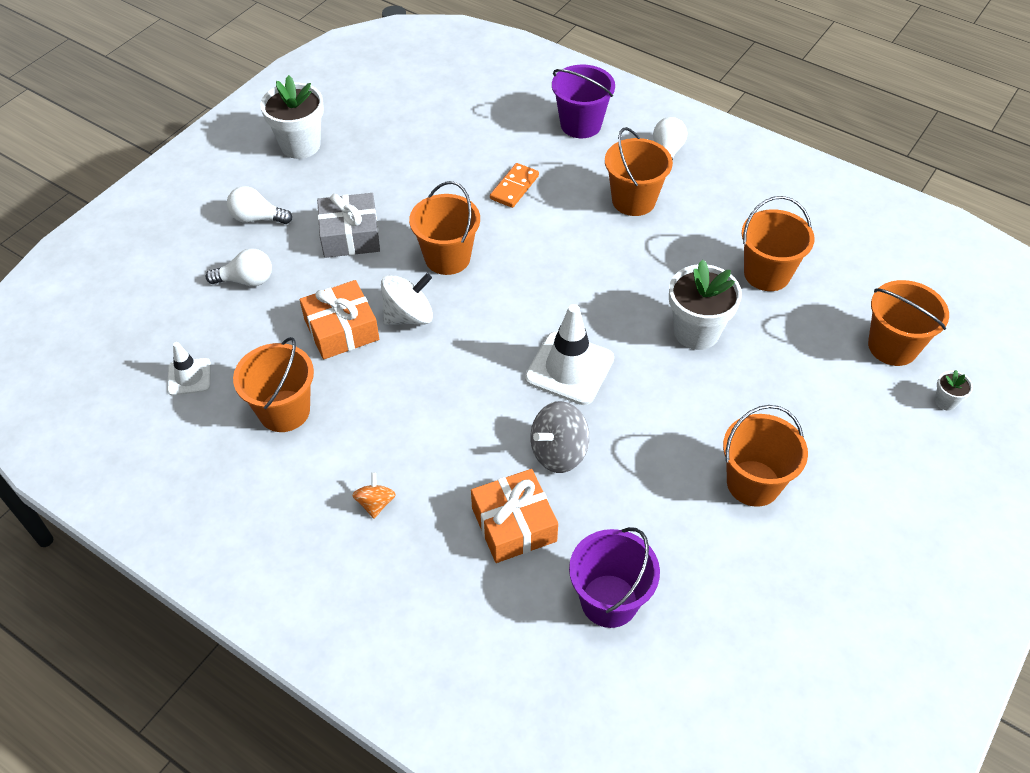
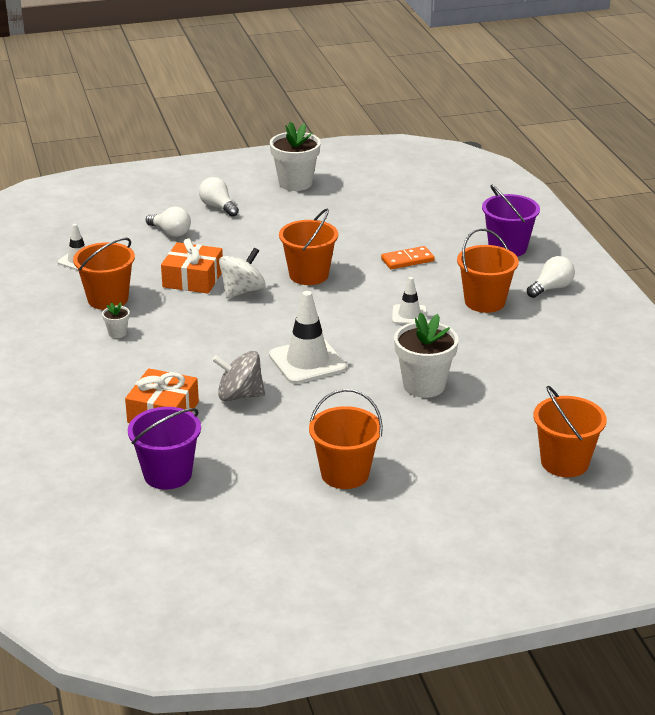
camera: 40 degrees right, 20 degrees down
(350, 235) = (262, 238): grey gift -> none
(375, 503) = (99, 363): orange spinning top -> none
(408, 316) = (242, 291): white spinning top -> white spinning top turned 60 degrees counterclockwise
(591, 254) = (409, 315): none -> white traffic cone
(767, 274) = (526, 381): orange bucket -> none
(945, 401) = (559, 509): white flower pot -> white flower pot (117, 333)

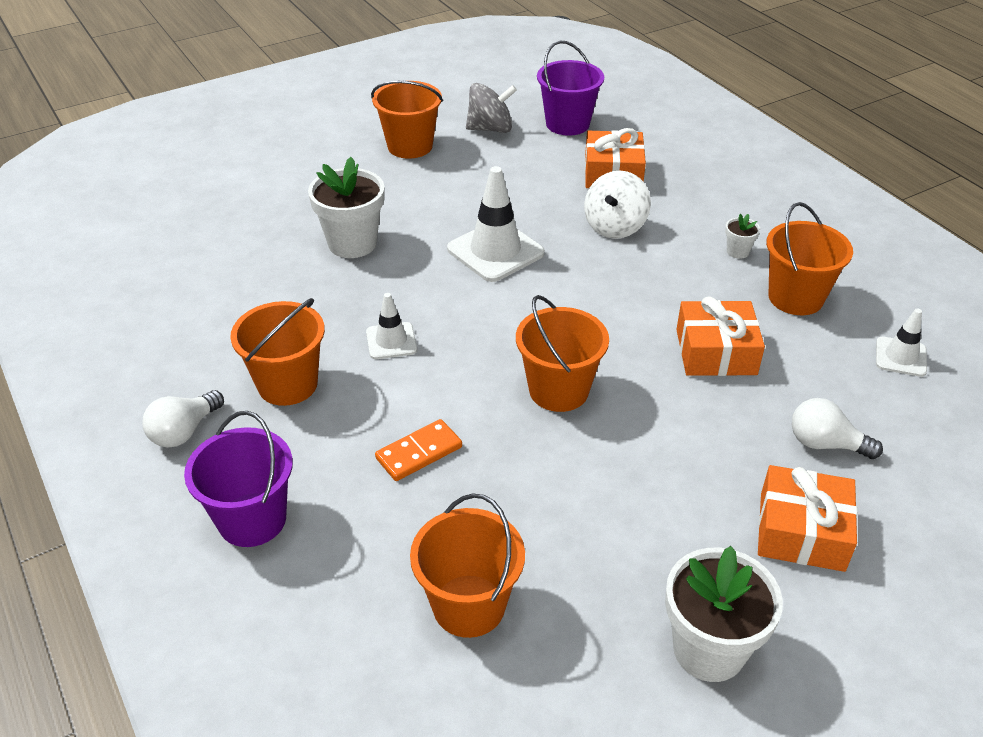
camera: 165 degrees right, 10 degrees up
(218, 207) = (801, 531): white light bulb -> orange gift
(240, 395) = (548, 201): grey spinning top -> grey spinning top (490, 129)
(242, 291) = (634, 342): white spinning top -> white spinning top (615, 226)
(564, 462) = (199, 185): orange bucket -> orange bucket (469, 606)

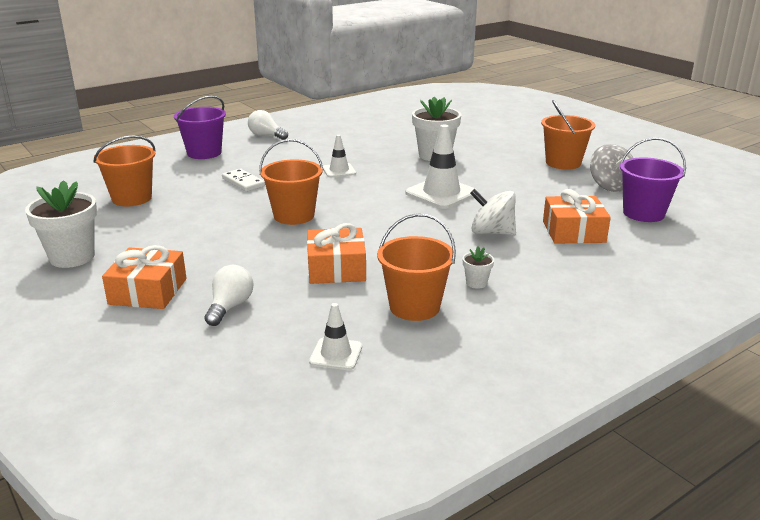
camera: 85 degrees right, 15 degrees down
(287, 384) = (300, 151): orange bucket -> none
(419, 453) = (243, 182): orange domino -> white domino

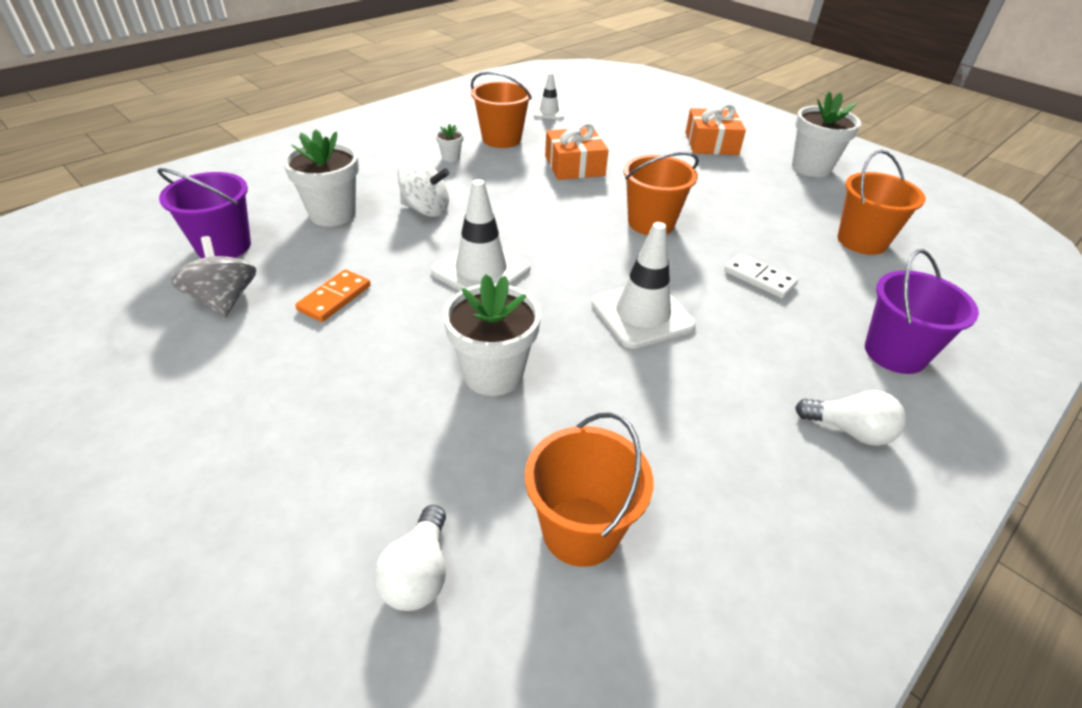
camera: 170 degrees right, 15 degrees up
(230, 307) = (639, 135): white light bulb -> white light bulb (418, 574)
(339, 171) = (642, 315): white traffic cone -> white traffic cone, size x1.77
(538, 184) = (334, 298): none -> orange domino
(563, 163) = (260, 364): orange bucket -> orange bucket (580, 530)
(573, 232) = (333, 214): orange gift -> white flower pot

